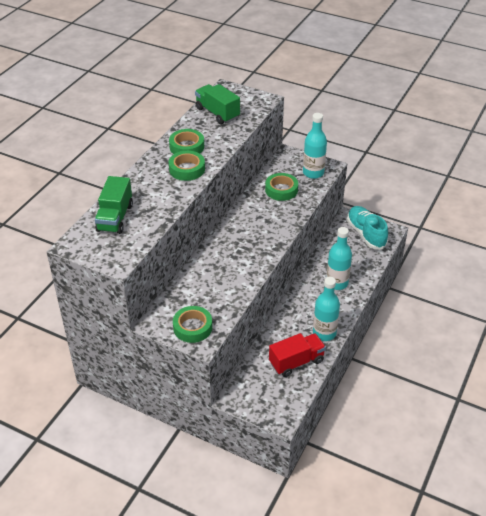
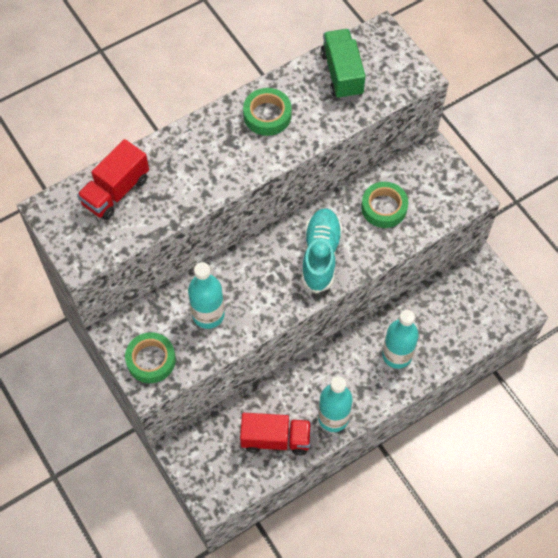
camera: 30 degrees right, 20 degrees up
(115, 218) = (116, 191): green truck -> red truck
(187, 169) = (243, 153): green tape -> none
(313, 173) = (443, 199): turquoise bottle -> turquoise bottle (208, 315)
(366, 234) = (484, 300): turquoise shoe -> turquoise shoe (320, 255)

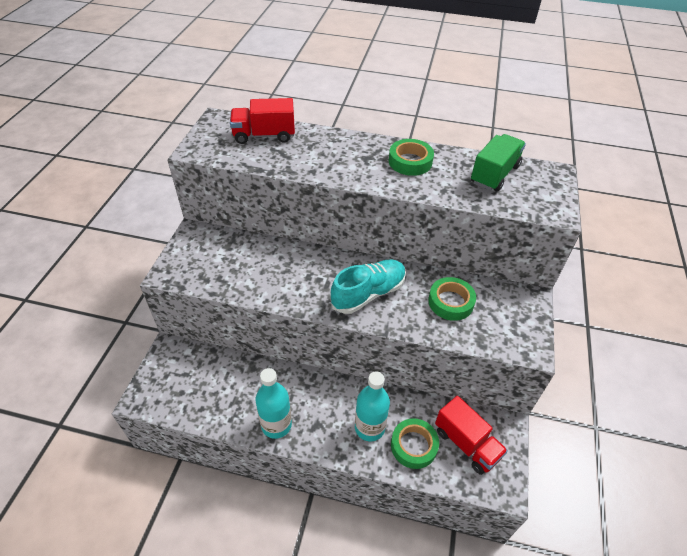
camera: 45 degrees right, 15 degrees down
(151, 360) = (189, 262): green tape -> green tape (413, 445)
(208, 315) = (254, 267): turquoise bottle -> none
(275, 439) = (225, 400): red truck -> red truck (466, 443)

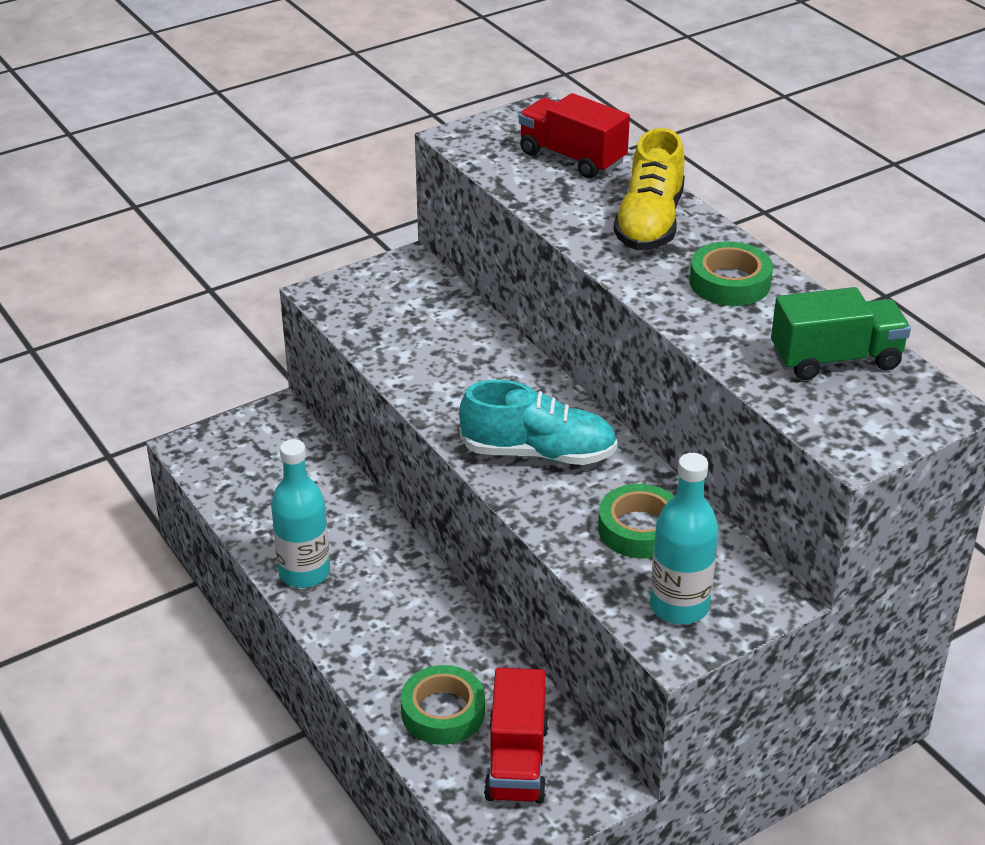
camera: 45 degrees right, 10 degrees down
(340, 150) = (649, 223): none -> yellow shoe
(369, 428) = (412, 654): turquoise bottle -> turquoise bottle (679, 606)

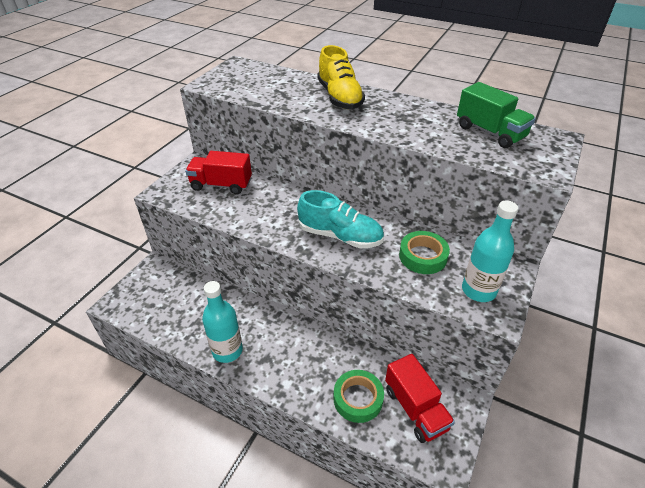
camera: 30 degrees left, 5 degrees up
(538, 453) = (340, 236): turquoise shoe -> turquoise shoe turned 45 degrees clockwise
(572, 158) = (273, 79): red truck -> red truck (221, 185)
(729, 282) = (405, 113): green tape -> none
(835, 359) = (490, 132): green truck -> green truck turned 90 degrees clockwise

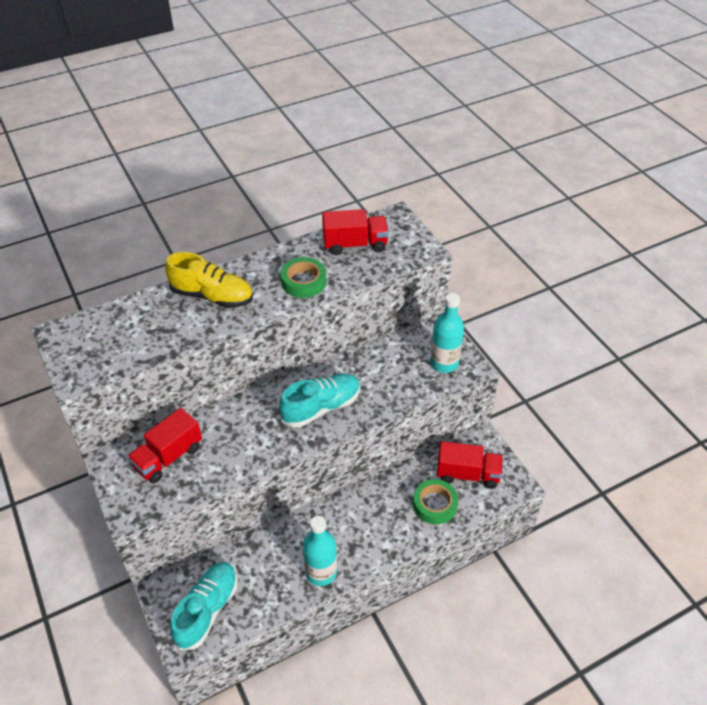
camera: 55 degrees left, 5 degrees up
(152, 300) = (207, 610): none -> turquoise shoe
(423, 256) = (387, 371): green tape -> green tape (303, 281)
(490, 132) = (355, 244): green truck -> red truck

